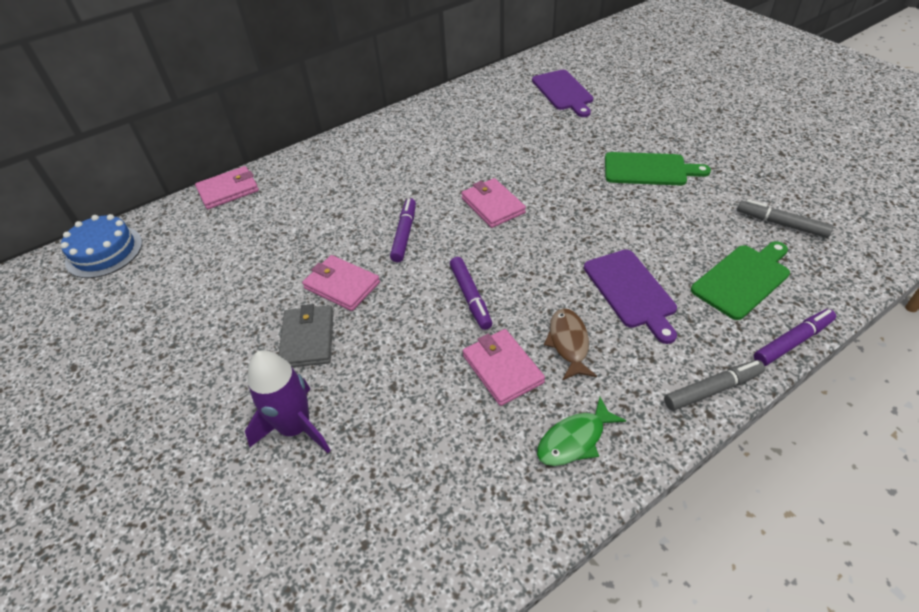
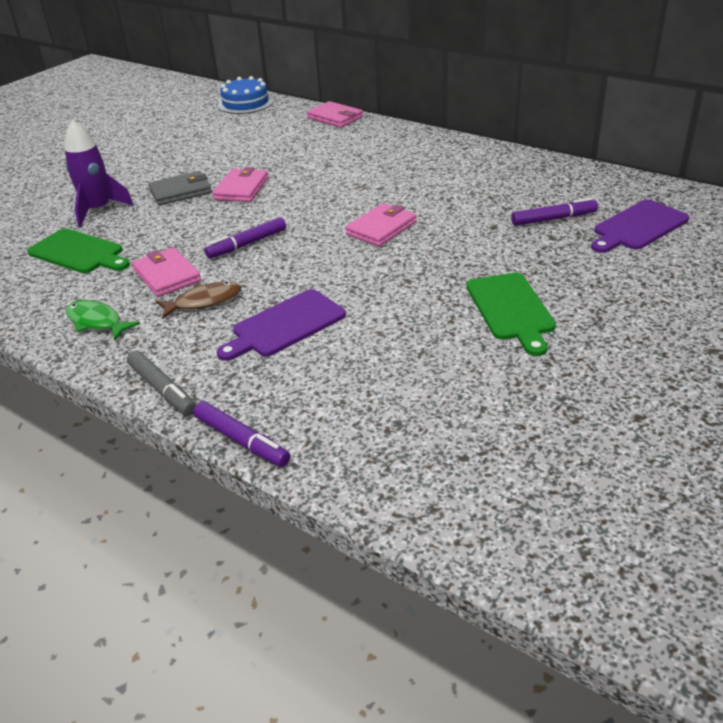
camera: 70 degrees right, 10 degrees down
(404, 234) = (316, 197): purple marker -> purple marker (553, 219)
(502, 369) = (167, 275): pink wallet -> pink wallet turned 75 degrees counterclockwise
(742, 279) = (333, 398): green cutting board -> green cutting board (79, 252)
(781, 224) = (458, 423): grey marker -> none

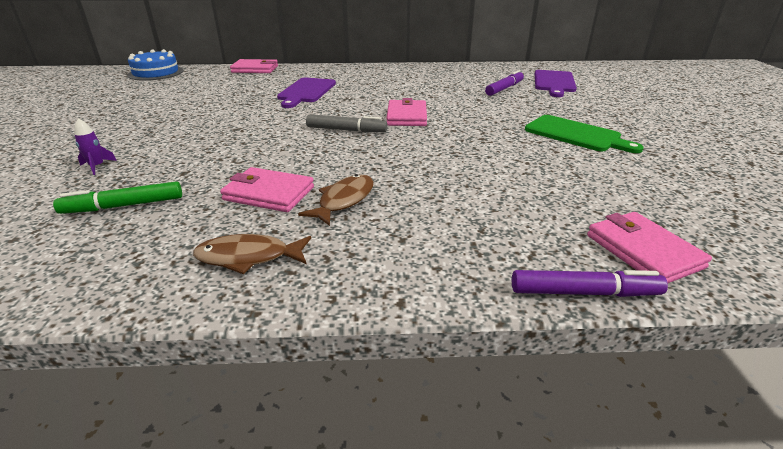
camera: 40 degrees left, 5 degrees down
(79, 252) = (124, 206): green cutting board -> green marker
(97, 322) = (248, 257): green fish -> brown fish
(98, 210) = (97, 166): purple rocket -> purple rocket, size x0.46
(163, 389) = (431, 286): grey marker -> grey marker (346, 130)
(180, 192) = (180, 133): grey wallet -> none
(241, 189) = (243, 119): pink wallet -> pink wallet (643, 251)
(247, 244) = (313, 151): purple marker -> none
(285, 325) = (449, 192): purple cutting board -> purple cutting board (306, 91)

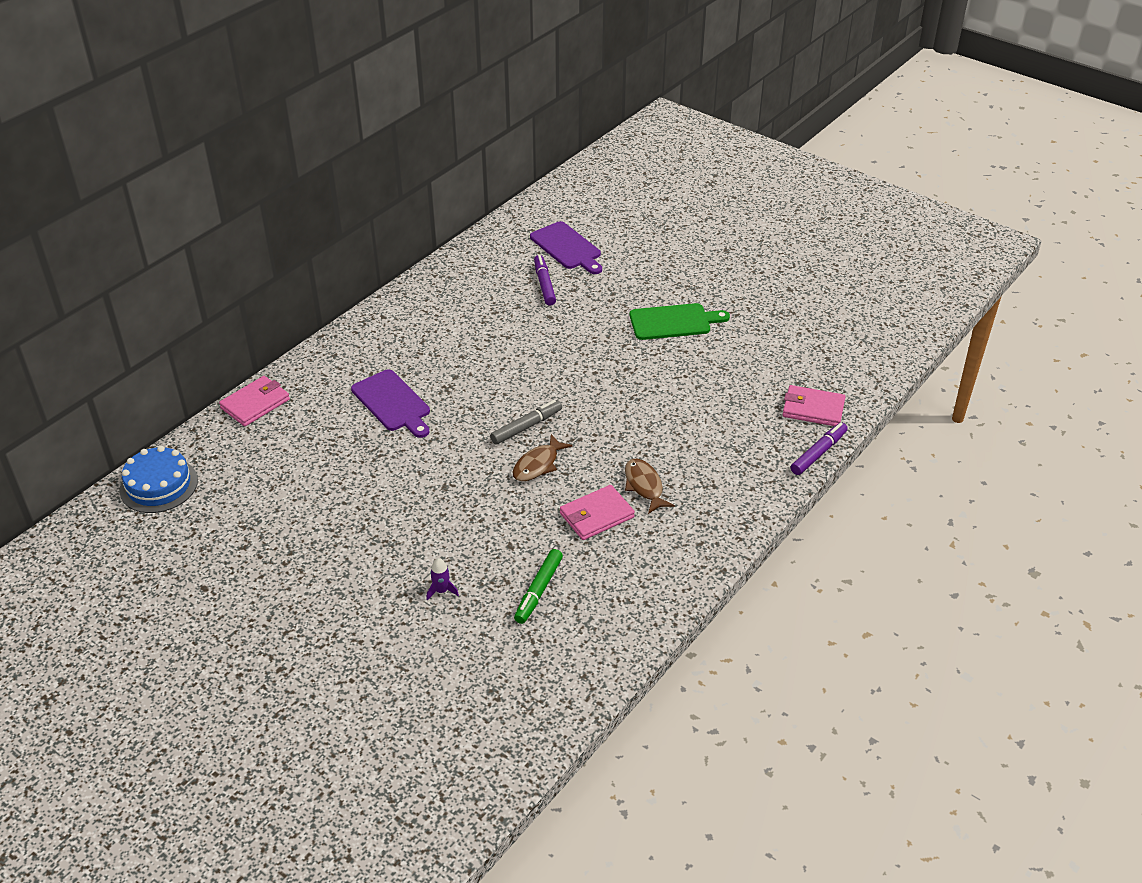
camera: 50 degrees left, 10 degrees up
(248, 257) = (669, 554): brown fish -> brown fish (538, 465)
(407, 116) = (537, 378): pink wallet -> none

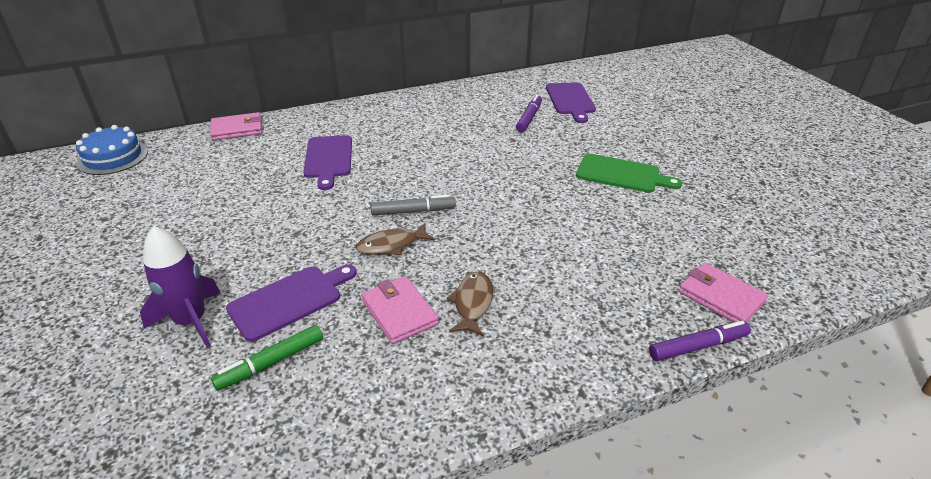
camera: 30 degrees right, 5 degrees down
(441, 591) = (191, 321): purple rocket -> purple rocket, size x2.19
(502, 543) = (289, 300): none -> purple cutting board
(596, 515) = (399, 312): pink wallet -> pink wallet turned 60 degrees clockwise

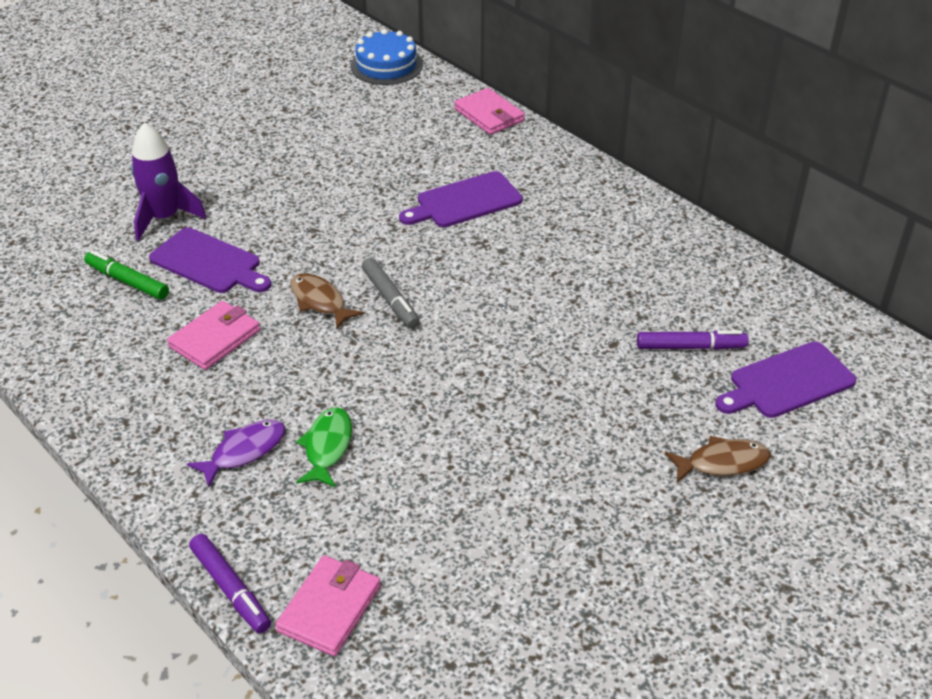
camera: 70 degrees right, 5 degrees up
(472, 303) = (245, 387): brown fish -> brown fish (722, 463)
(549, 315) = (244, 451): none -> purple fish
(560, 270) = (327, 447): none -> green fish
(621, 174) = (582, 476): green cutting board -> none

